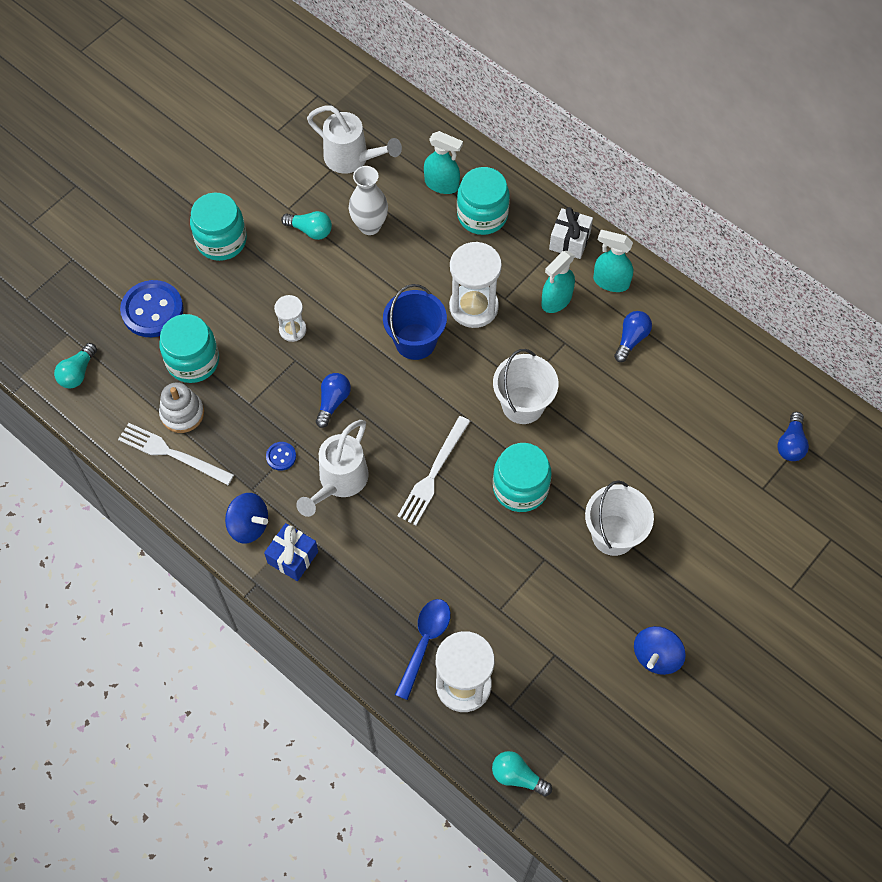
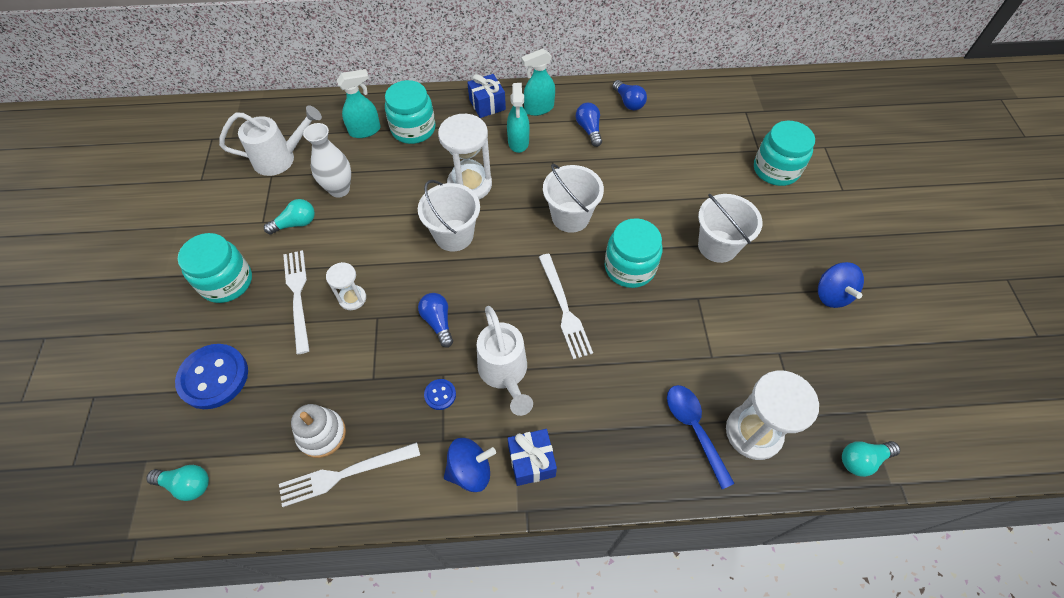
camera: 45 degrees left, 5 degrees down
(78, 373) = (187, 484): turquoise light bulb -> turquoise light bulb turned 60 degrees counterclockwise
(193, 361) = (290, 386): turquoise jar -> turquoise jar (776, 169)
(257, 295) = (298, 296): none -> white fork
(415, 341) = (454, 235): blue bucket -> white bucket
(569, 241) = (487, 105): white gift -> blue gift
(791, 444) = (742, 116): blue light bulb -> blue light bulb (628, 102)

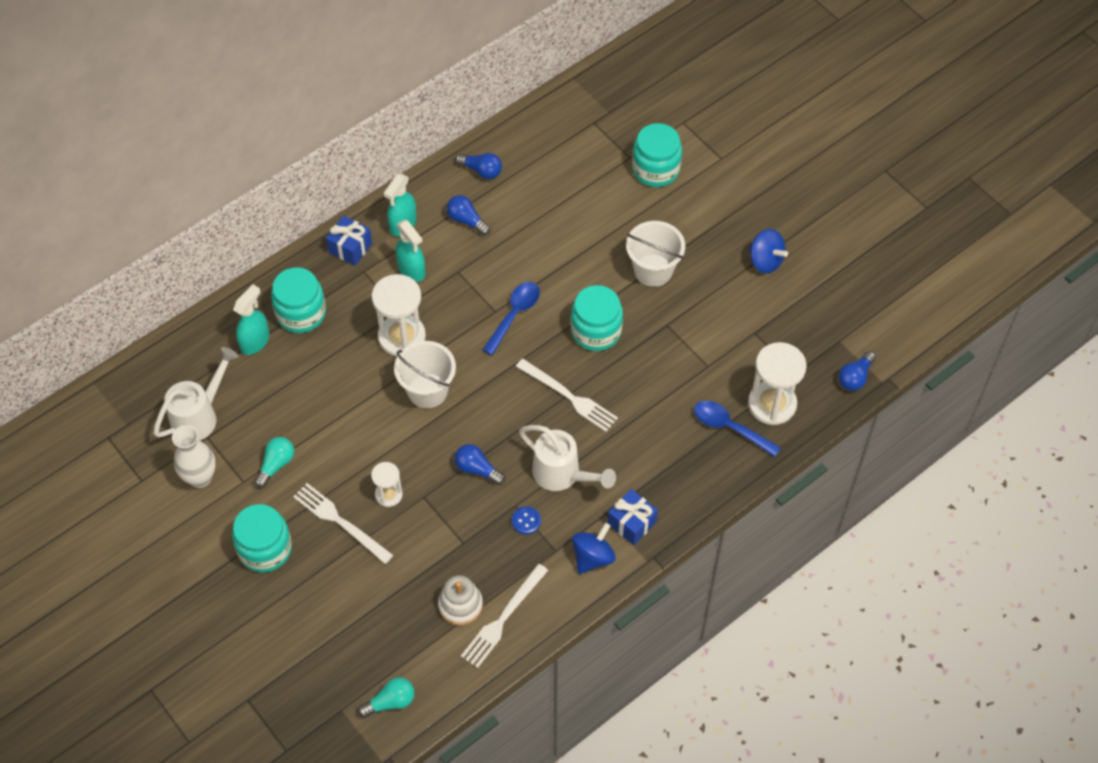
camera: 35 degrees left, 0 degrees up
(214, 377) = (333, 623): blue button -> none
(339, 189) = (286, 411): white vase -> white vase (200, 478)
(570, 217) = (514, 315): white bucket -> blue spoon
(862, 460) = (855, 377): turquoise light bulb -> blue light bulb

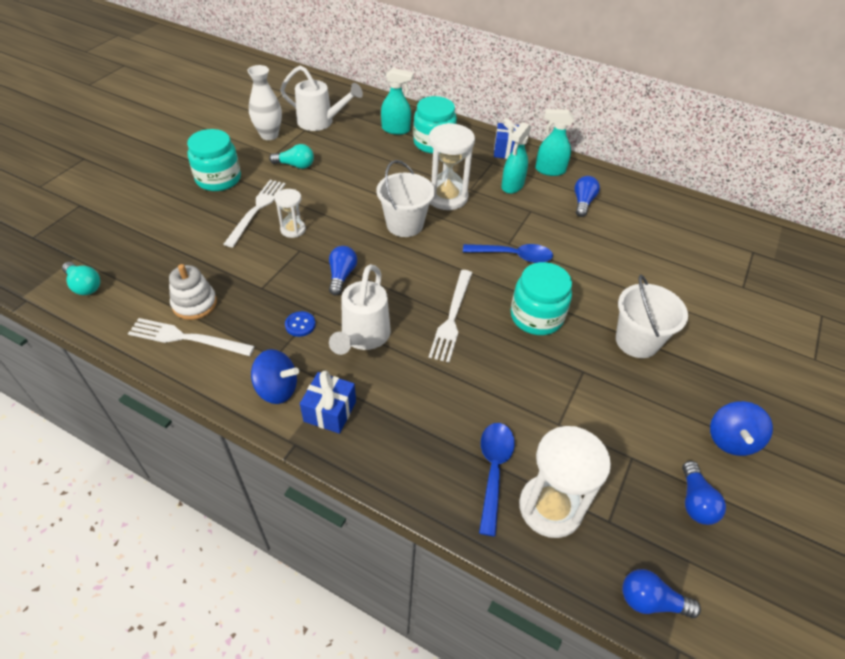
camera: 65 degrees right, 10 degrees down
(481, 171) = (637, 198): blue light bulb -> blue light bulb (695, 501)
(655, 169) = (749, 309): turquoise jar -> none

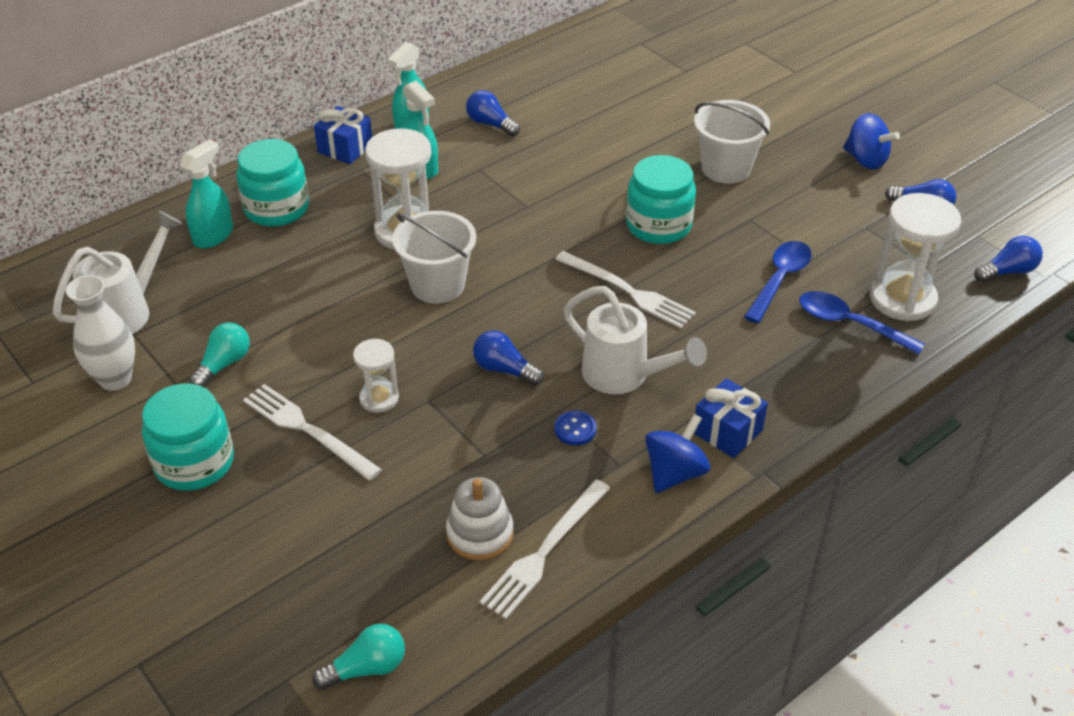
camera: 65 degrees left, 5 degrees down
(513, 256) = (552, 210): blue spoon -> blue spoon (779, 280)
(650, 601) = (1007, 271): blue light bulb -> blue light bulb turned 150 degrees counterclockwise

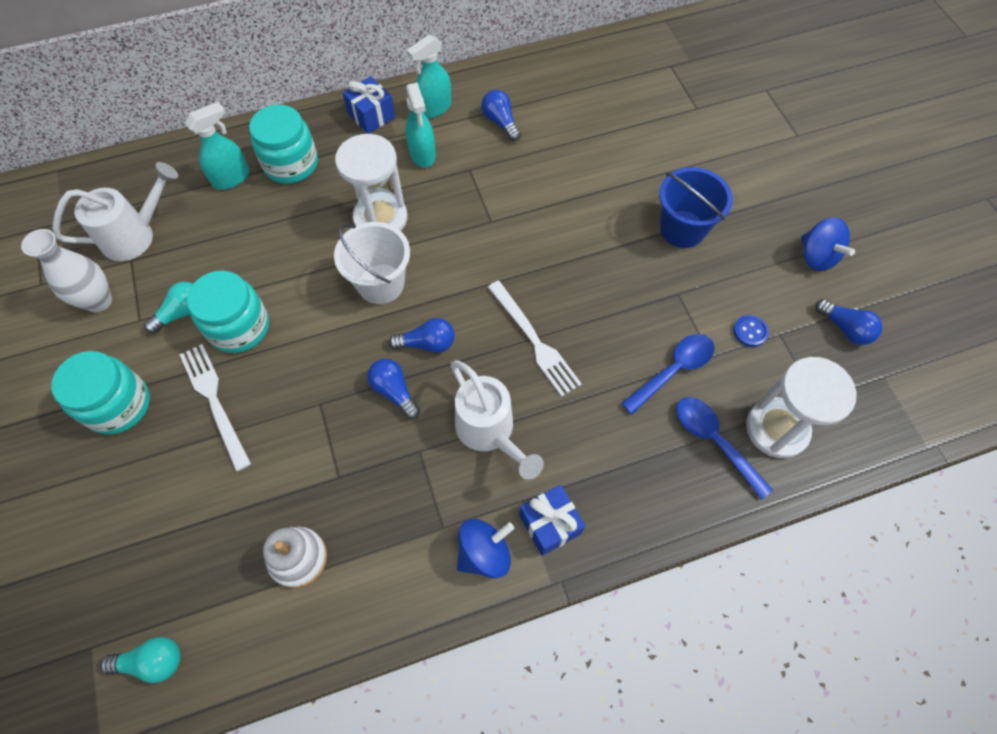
camera: 20 degrees right, 20 degrees up
(379, 398) = (283, 388): white hourglass -> none
(545, 551) = (341, 596): white fork -> none
(575, 429) = (423, 476): blue button -> blue button (750, 331)
(658, 225) = (593, 276): turquoise jar -> turquoise jar (239, 327)
(726, 168) = (682, 229): white bucket -> blue bucket
(1007, 271) = (893, 429): blue light bulb -> blue light bulb (427, 343)

